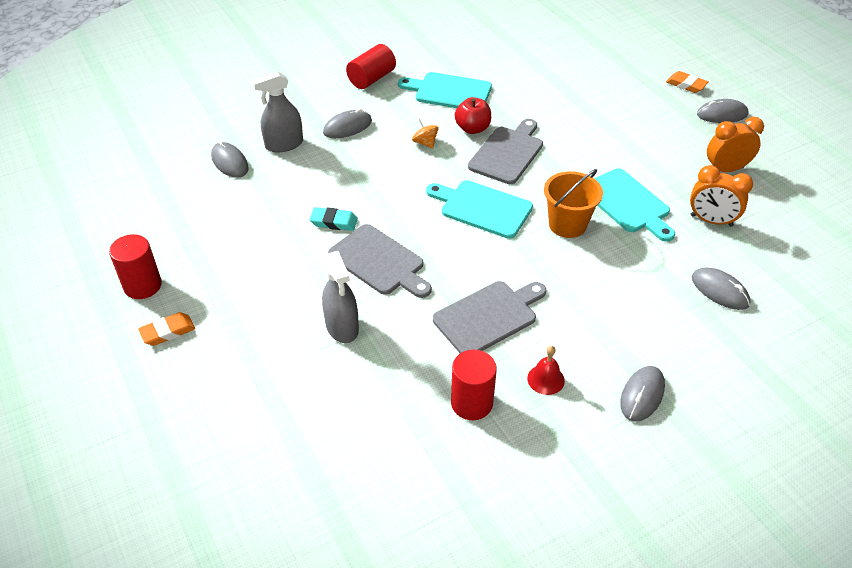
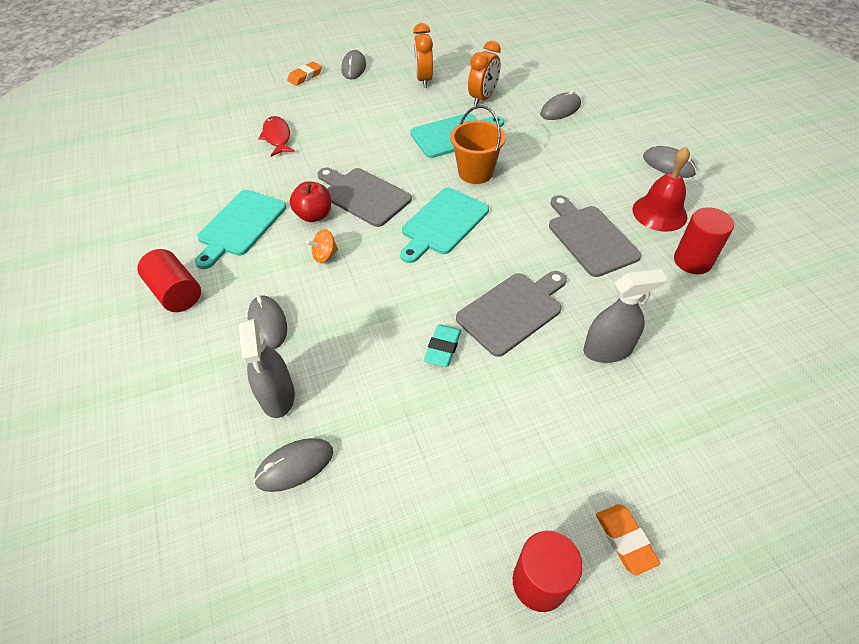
camera: 80 degrees left, 5 degrees up
(545, 379) = (659, 213): red bell -> red bell, size x1.70
(575, 87) = (277, 137): none -> red fish

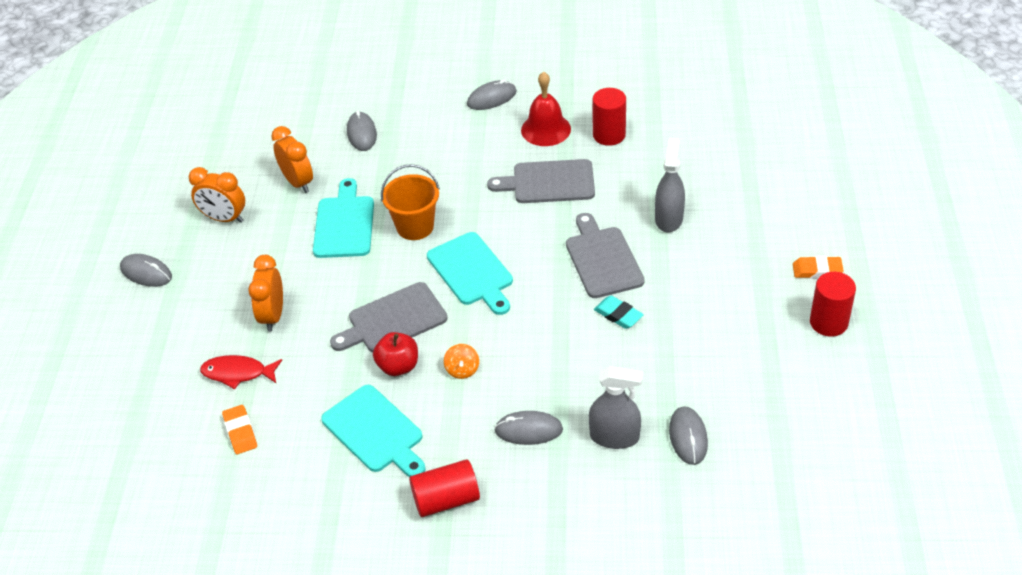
camera: 65 degrees left, 5 degrees down
(305, 76) = (127, 323): orange eraser -> orange eraser (240, 432)
(339, 134) = (273, 316): none -> orange clock

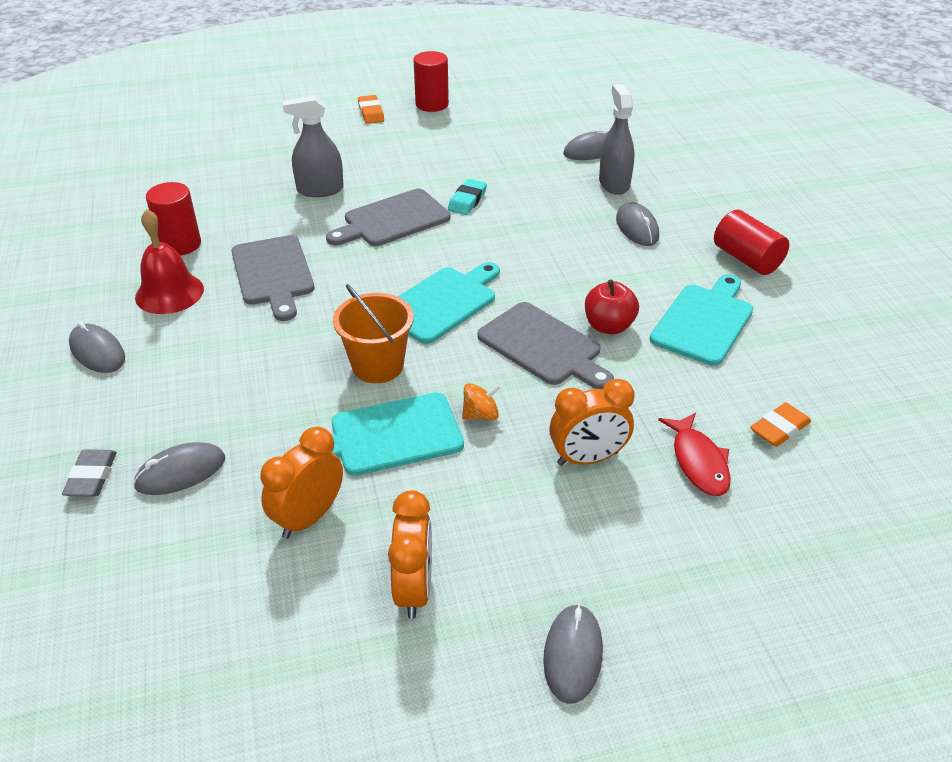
camera: 110 degrees left, 5 degrees down
(377, 100) = (91, 477): none -> grey eraser
(462, 370) = (588, 281): orange spinning top -> orange spinning top (480, 415)

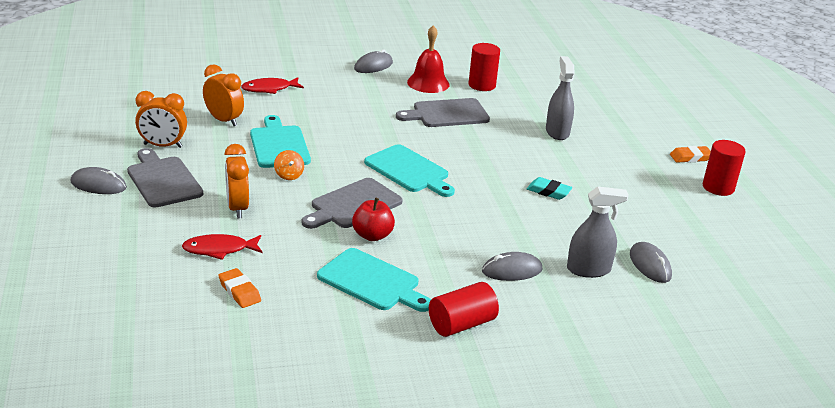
camera: 90 degrees right, 10 degrees down
(91, 477) = (273, 69): grey eraser -> none
(180, 472) = (269, 89): grey mouse -> red fish
(377, 366) = (344, 144): orange bucket -> none
(392, 220) = (517, 158): grey cutting board -> grey cutting board (163, 180)

